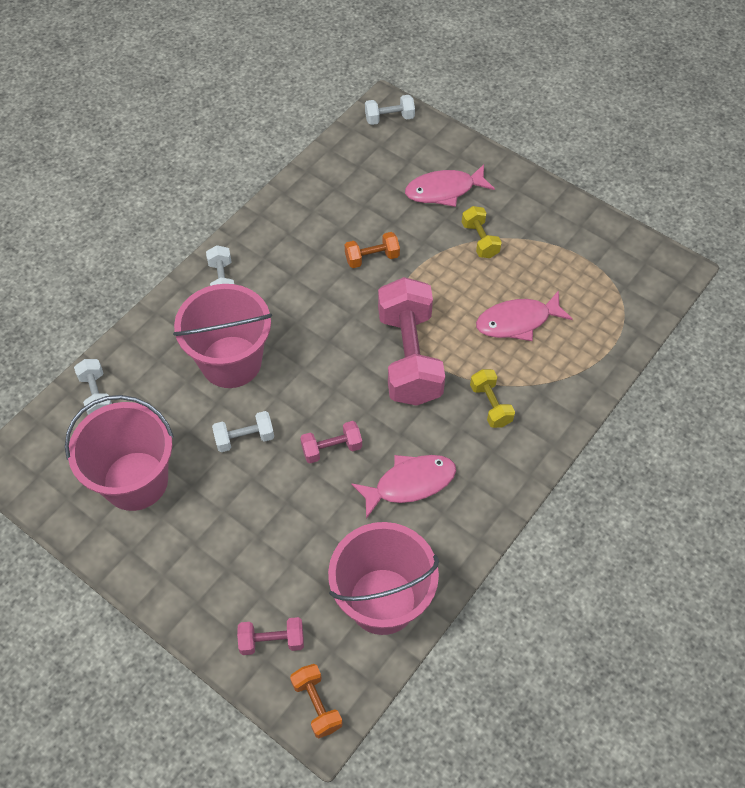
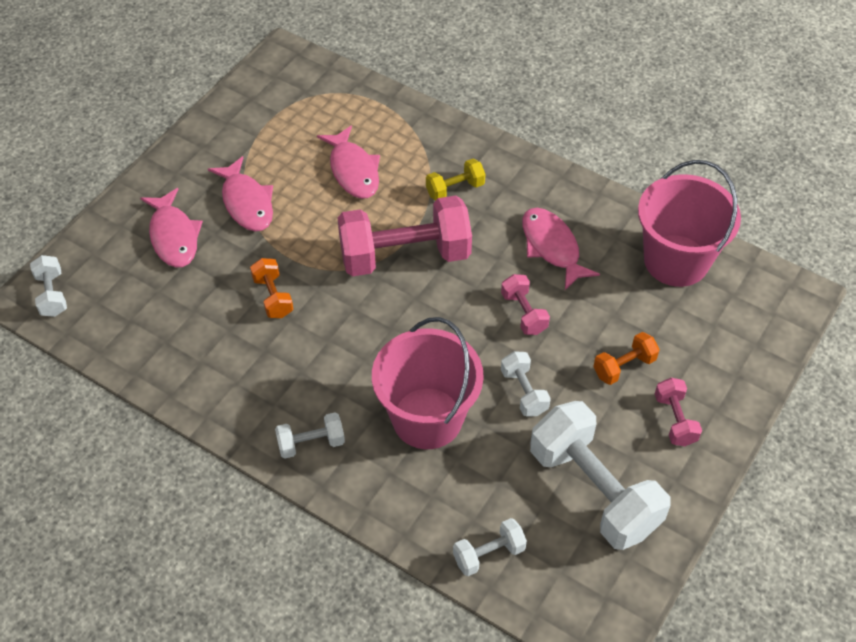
camera: 95 degrees left, 5 degrees down
(135, 481) = (594, 490): pink bucket -> white dumbbell
(272, 640) = (737, 342): pink dumbbell -> pink dumbbell (675, 420)
(317, 704) = (785, 301): orange dumbbell -> orange dumbbell (624, 366)
(480, 240) = (247, 203): yellow dumbbell -> pink fish

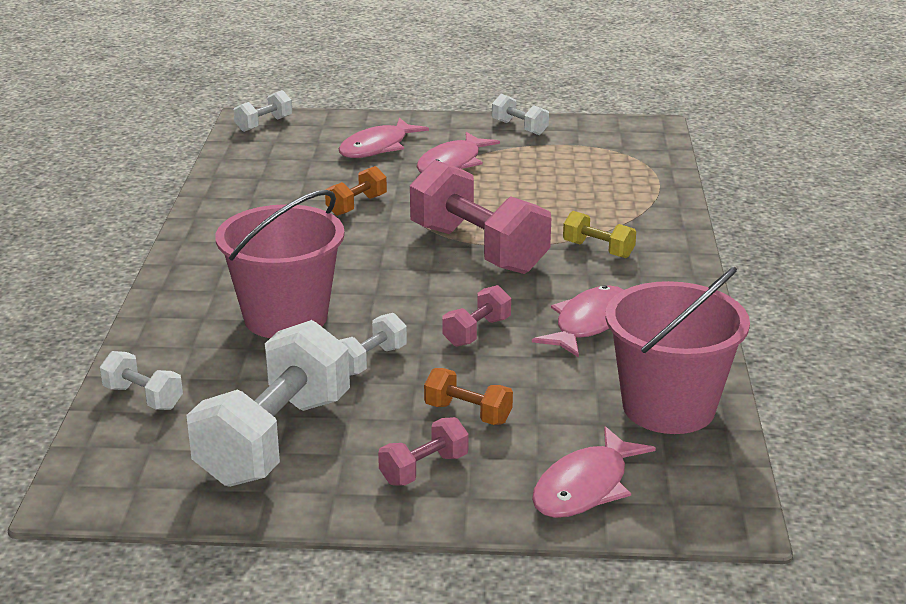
camera: 60 degrees right, 25 degrees down
(311, 443) = (205, 270): white dumbbell -> white dumbbell (519, 128)
(353, 170) = (554, 196): pink fish -> pink fish (585, 487)

